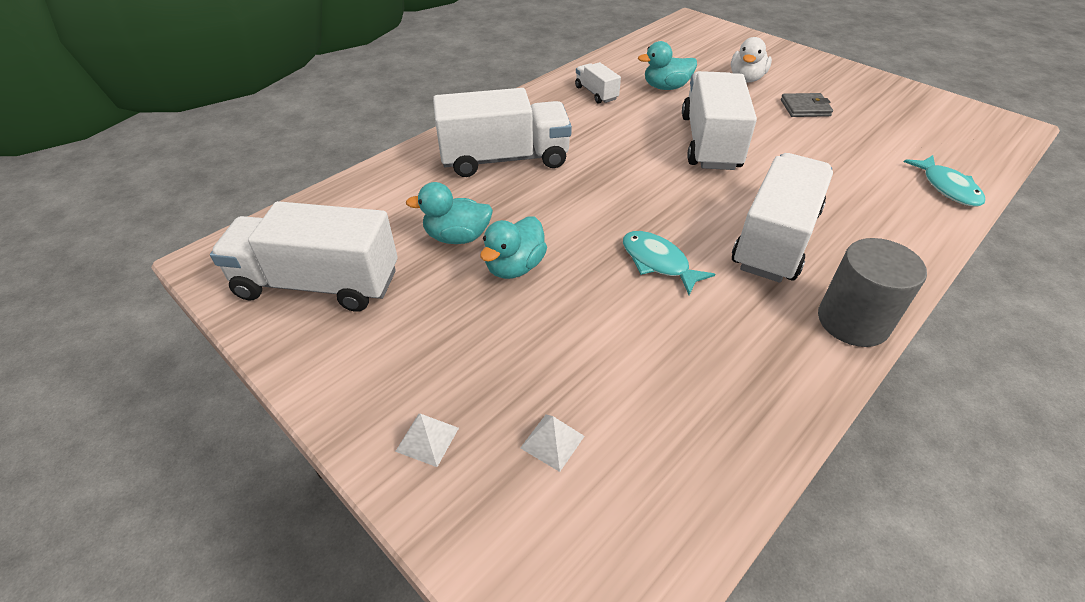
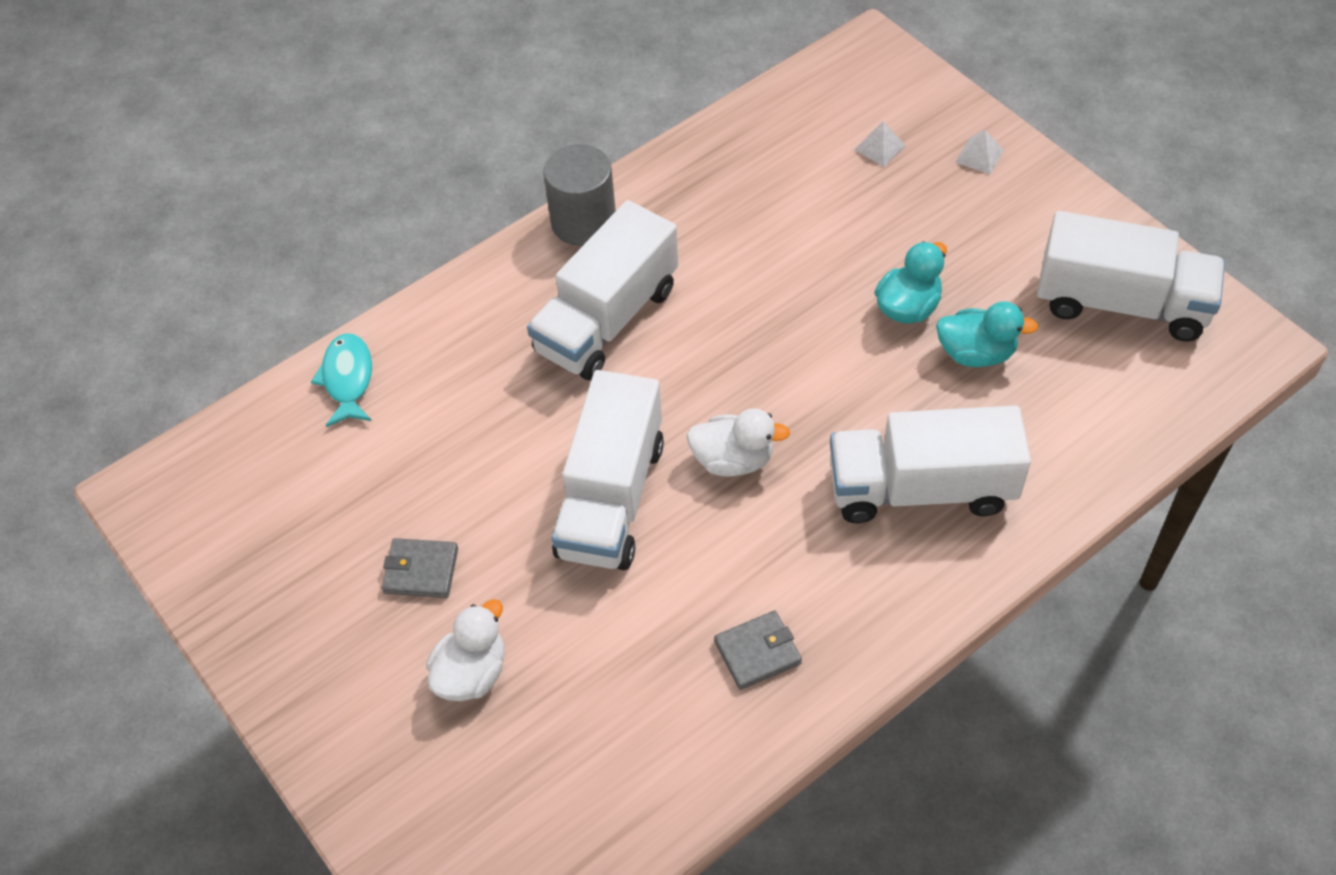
camera: 170 degrees left, 10 degrees up
(596, 93) = (757, 652): white truck -> grey wallet
(636, 164) = (733, 460): none -> white duck
(658, 262) = (749, 300): turquoise fish -> none
(666, 87) = (628, 659): turquoise duck -> none

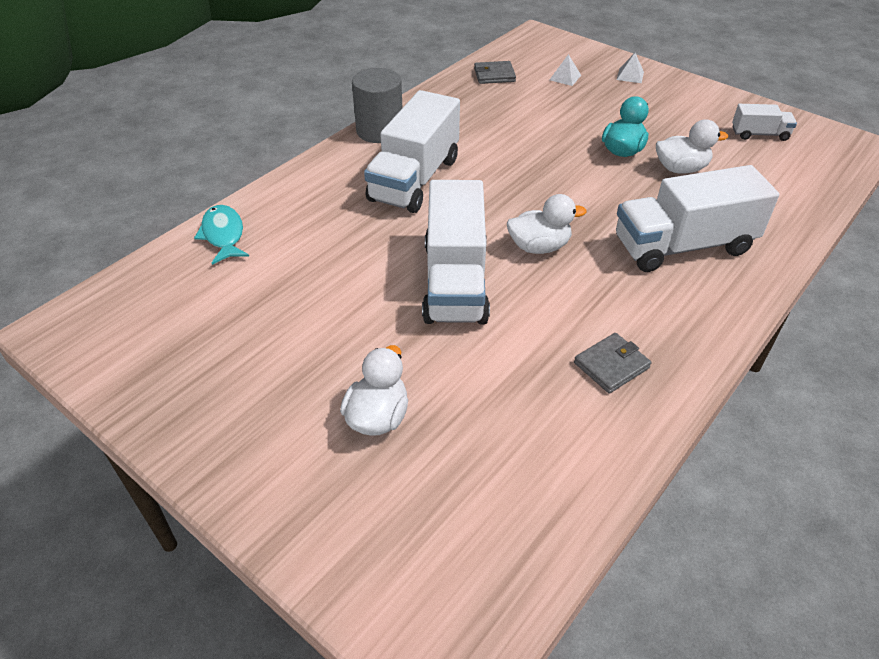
camera: 15 degrees left, 10 degrees down
(421, 570) = (313, 350): grey wallet -> grey wallet (494, 75)
(976, 353) = (681, 169): turquoise duck -> white duck
(1121, 303) = (759, 134): white truck -> white truck, size x0.48

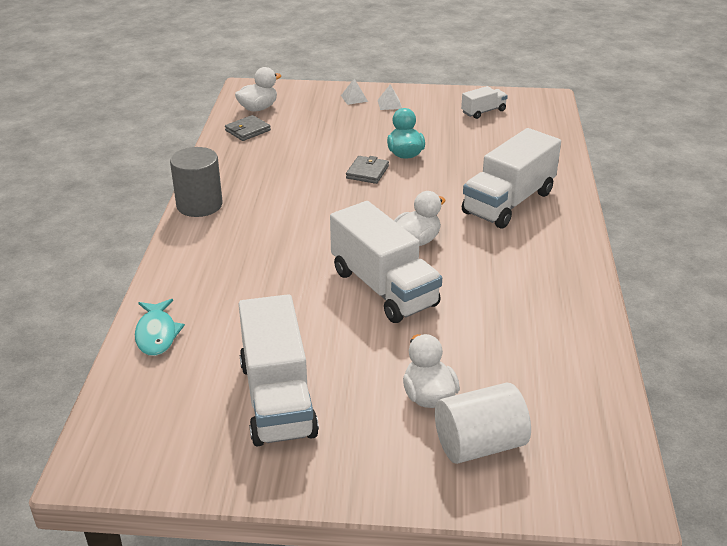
camera: 35 degrees left, 10 degrees down
(223, 235) = (157, 334): turquoise fish -> turquoise fish turned 135 degrees counterclockwise
(371, 498) = (479, 445): none -> white cylinder
(414, 179) = (272, 230): white truck -> white truck (277, 398)
(565, 77) = (306, 115): white pyramid -> white pyramid (389, 104)
(611, 365) = (540, 294): grey wallet -> grey wallet (367, 172)
(681, 169) = (456, 153): white duck -> white duck (258, 108)

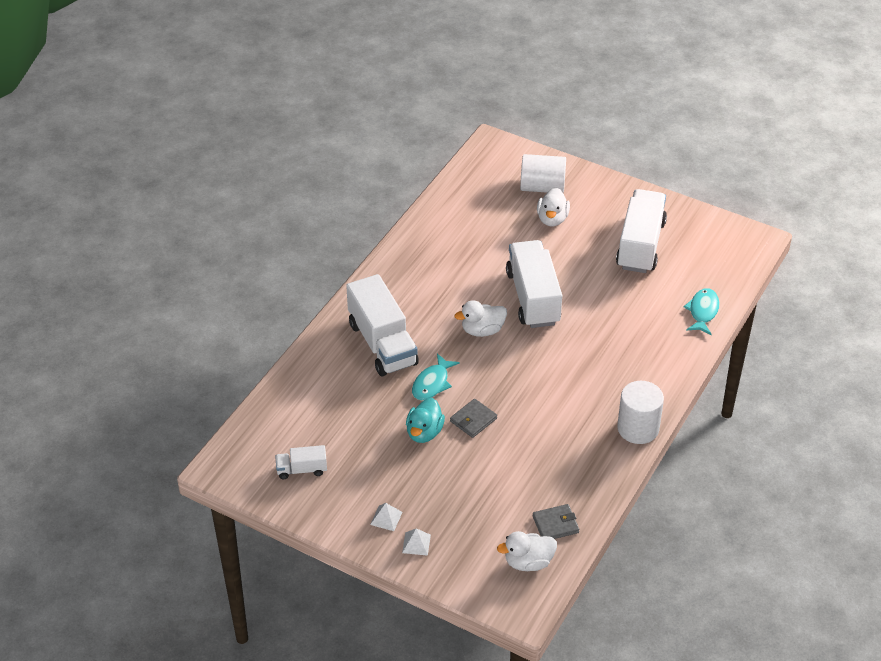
camera: 155 degrees left, 10 degrees up
(199, 205) = (638, 428): grey cylinder -> white cylinder
(429, 186) = (432, 383): none -> turquoise fish
(508, 202) = (382, 344): white truck -> white truck turned 90 degrees clockwise

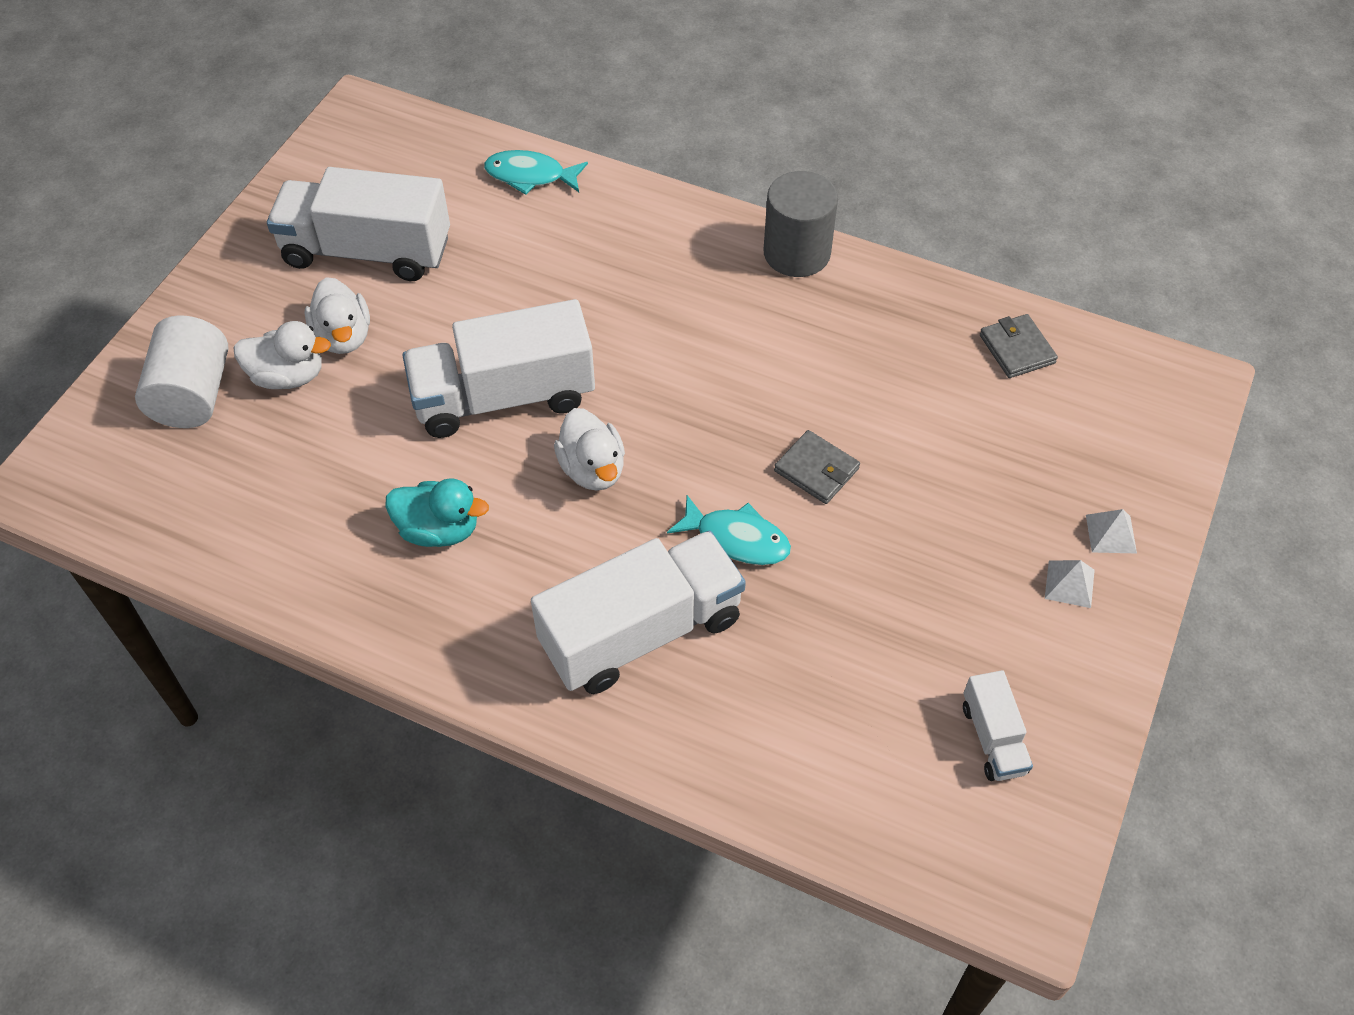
camera: 95 degrees left, 10 degrees up
(424, 432) = (859, 542): turquoise duck -> turquoise duck (439, 530)
(528, 562) = (1101, 380): white duck -> white duck (343, 337)
(638, 428) = (797, 253): white cylinder -> grey cylinder

